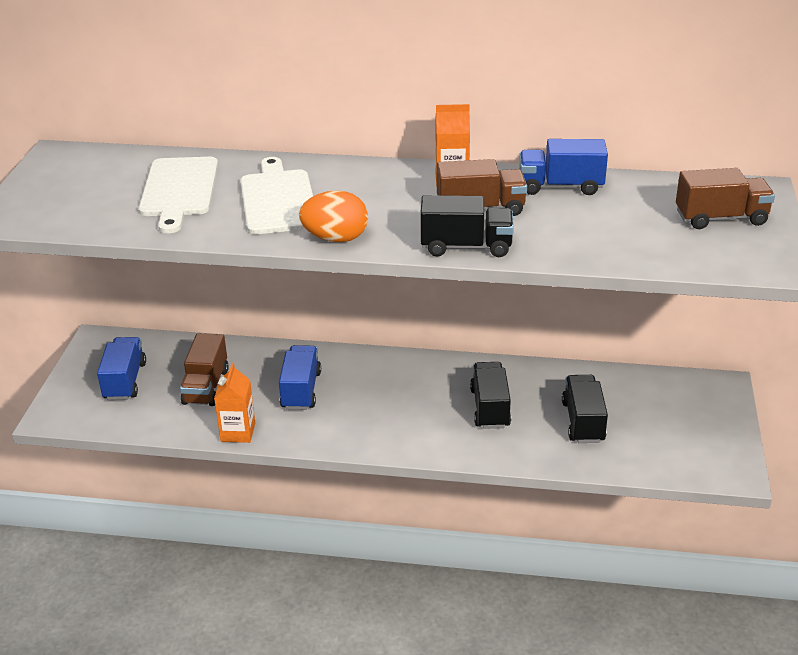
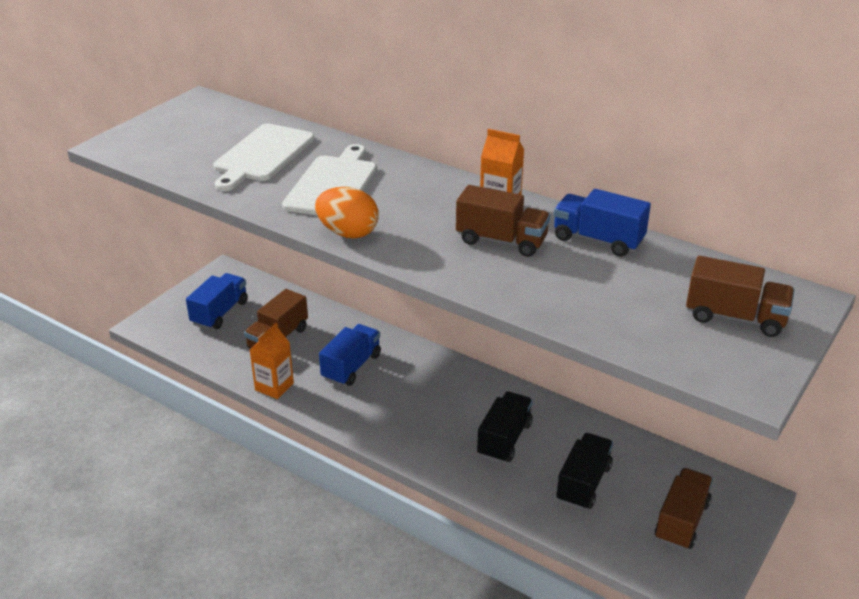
camera: 25 degrees right, 0 degrees up
(466, 247) = (454, 273): black truck -> none
(681, 424) = (681, 521): none -> brown truck

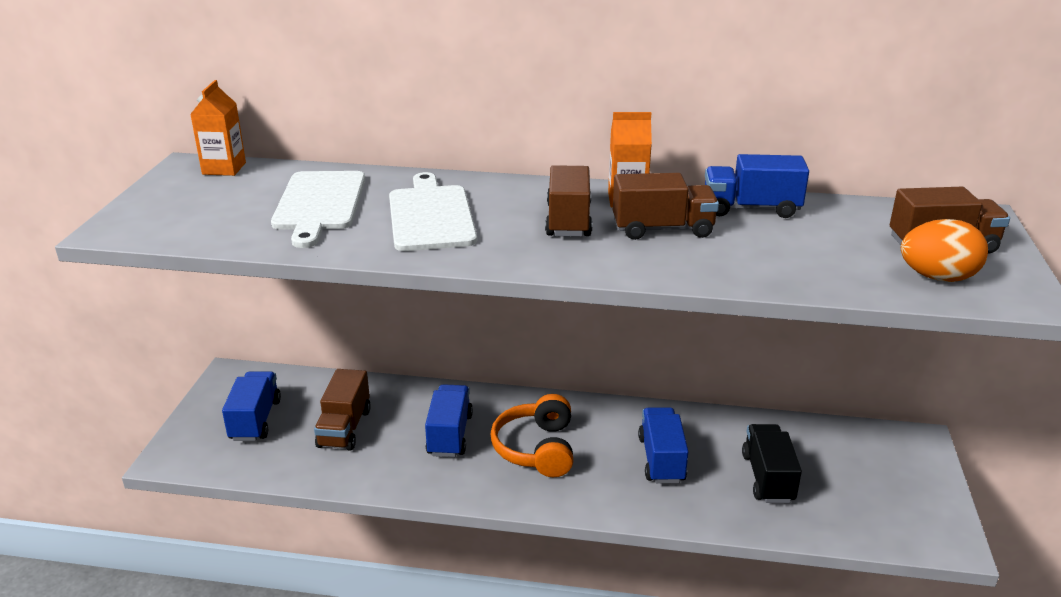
camera: 25 degrees left, 5 degrees down
(274, 387) = (377, 481): orange carton -> orange carton (224, 168)
(348, 233) = (496, 257): orange egg -> orange egg (937, 277)
(410, 399) = (536, 449): none -> orange headphones
(504, 439) = (661, 459): black truck -> blue truck
(681, 521) = (880, 483): brown truck -> brown truck (568, 220)

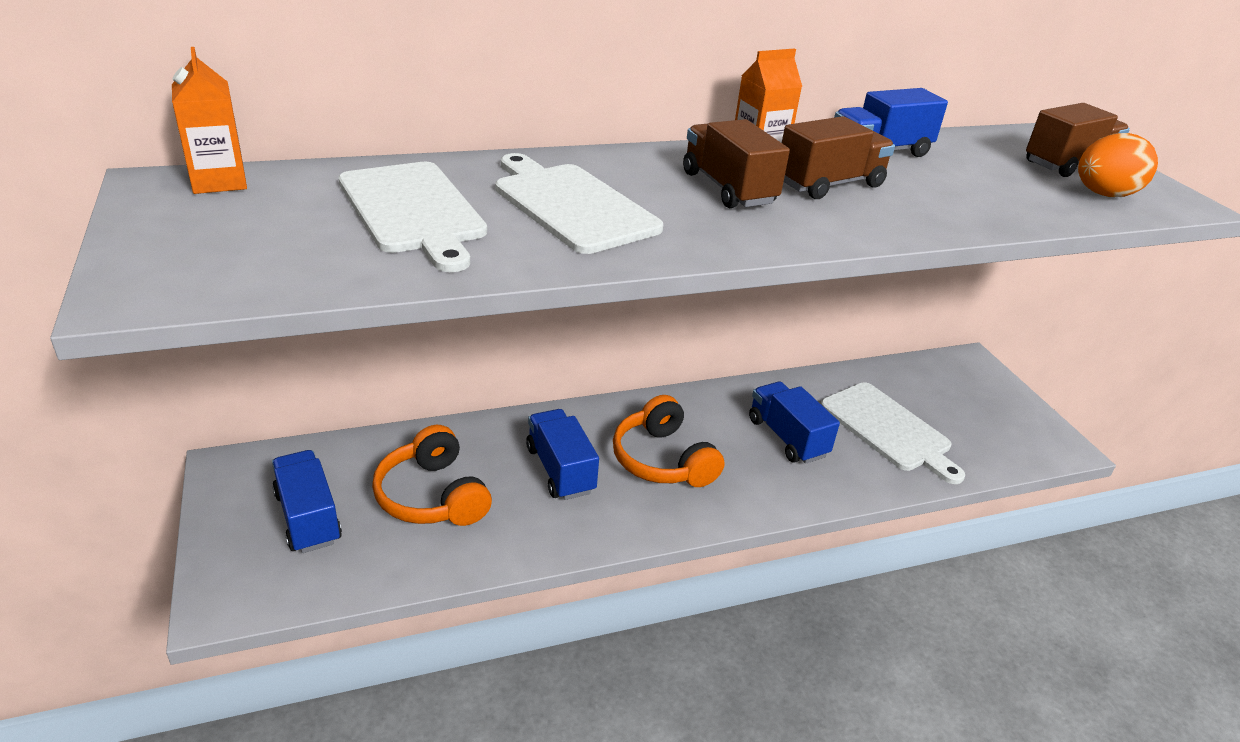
camera: 30 degrees left, 5 degrees up
(344, 428) = (432, 496): brown truck -> orange headphones
(768, 478) = (888, 429): black truck -> white cutting board

